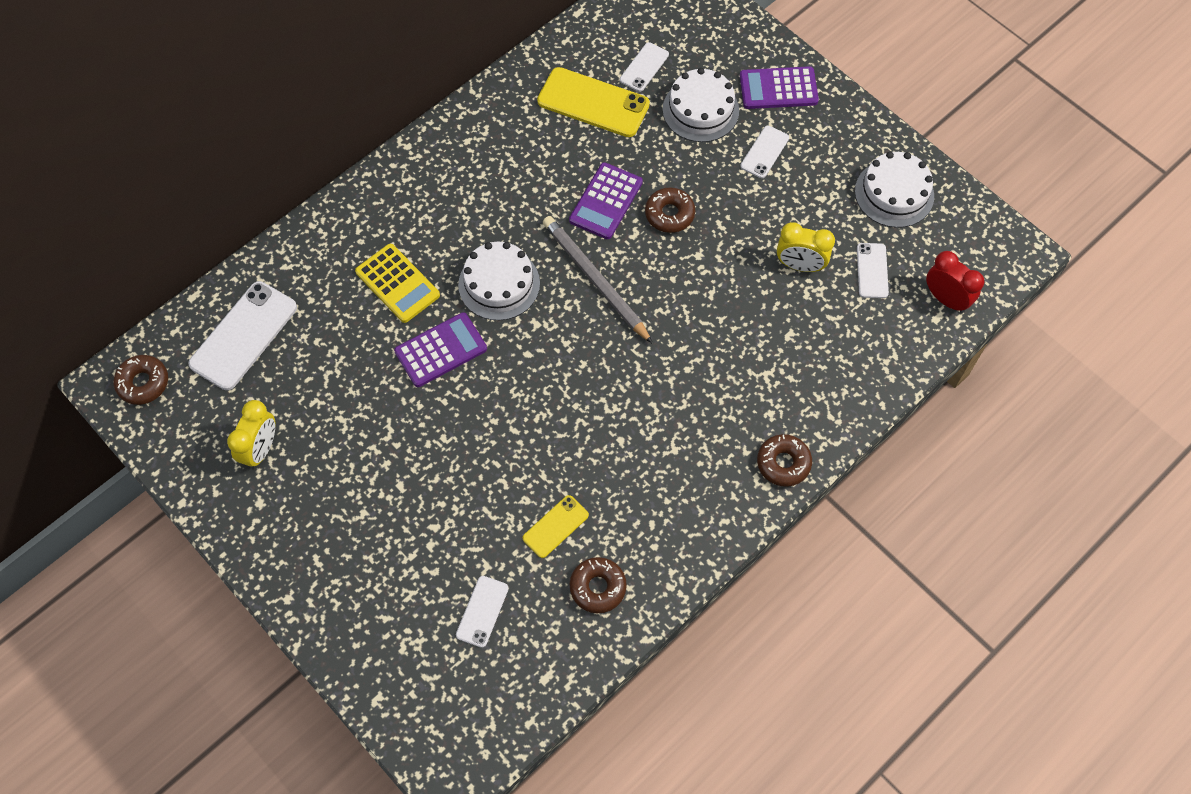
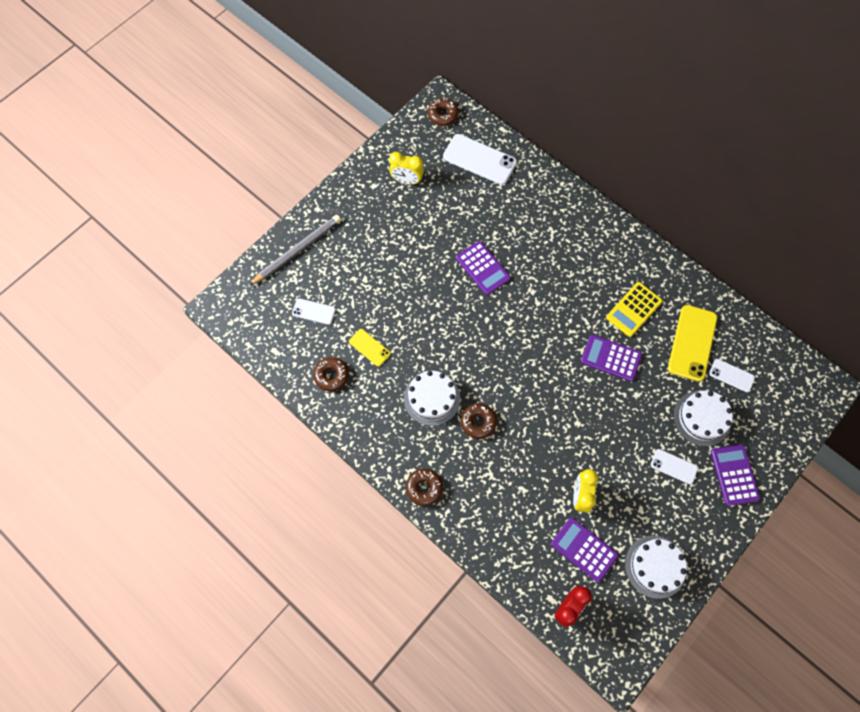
camera: 85 degrees right, 5 degrees up
(397, 283) = (527, 237): yellow calculator -> yellow calculator (633, 309)
(499, 284) = (535, 297): white cake -> white cake (432, 398)
(595, 280) = (547, 356): grey pencil -> grey pencil (297, 250)
(669, 214) = (608, 401): brown donut -> brown donut (478, 422)
(872, 270) = (584, 549): white phone -> purple calculator

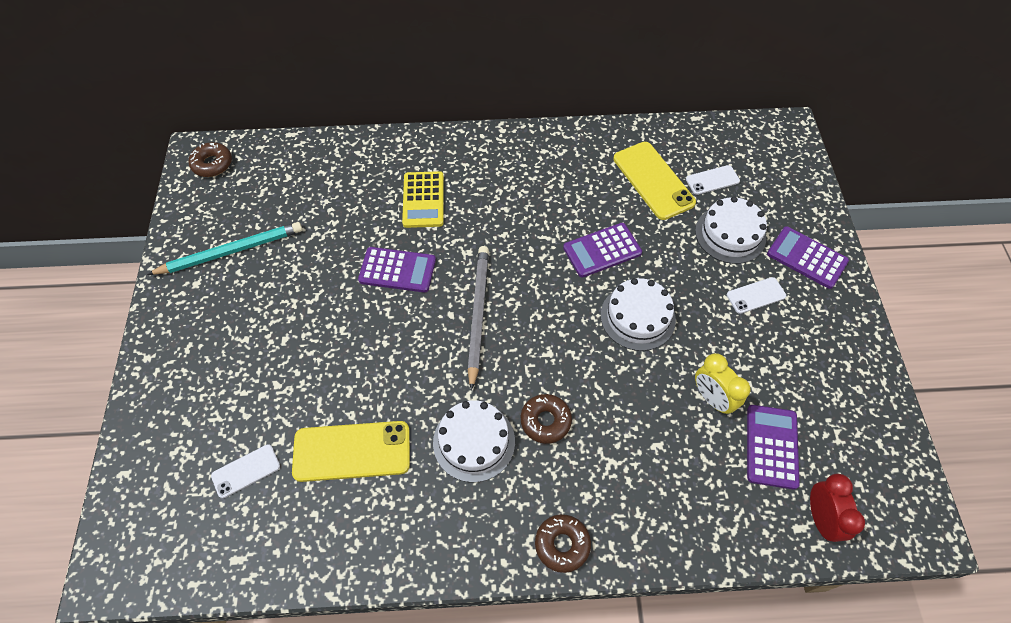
camera: 45 degrees left, 10 degrees down
(297, 250) = (161, 421): grey pencil -> grey pencil (477, 314)
(331, 375) = (336, 523): brown donut -> none
(369, 347) = (352, 451): yellow phone -> yellow phone, size x1.83
(407, 180) = (231, 251): yellow clock -> turquoise pencil
(479, 159) = (293, 176): white phone -> none
(584, 549) = (771, 446): purple calculator -> purple calculator turned 105 degrees clockwise
(633, 309) = (576, 193): yellow calculator -> yellow calculator (423, 200)
(655, 566) = (842, 399): white cake -> white cake (637, 317)

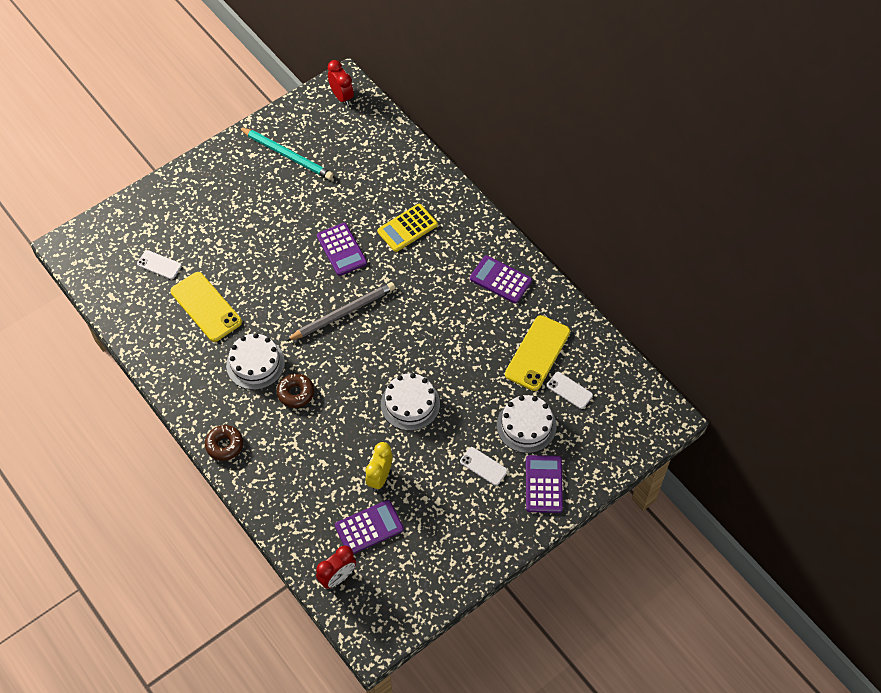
camera: 55 degrees right, 0 degrees up
(212, 164) = (342, 97): brown donut -> red clock
(602, 250) = (448, 354): purple calculator -> purple calculator (500, 280)

